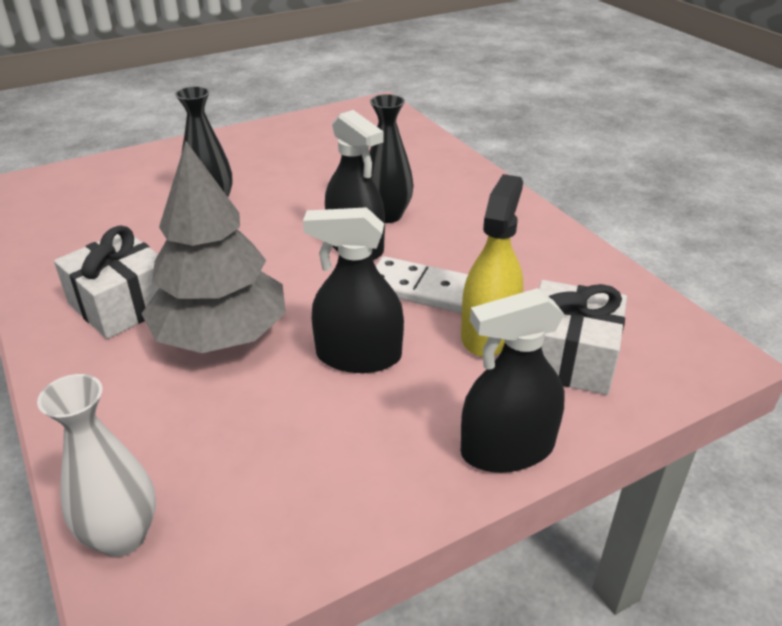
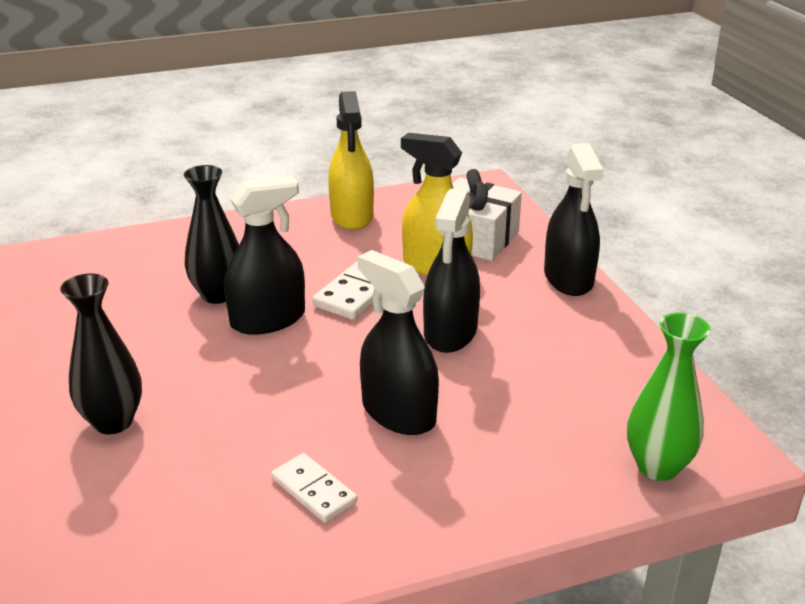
camera: 80 degrees left, 5 degrees down
(122, 304) = (313, 490): white gift -> white domino
(122, 536) = (657, 466): white vase -> green vase
(221, 336) = (398, 413): grey tree -> black spray bottle
(569, 264) = (352, 216): none -> yellow spray bottle

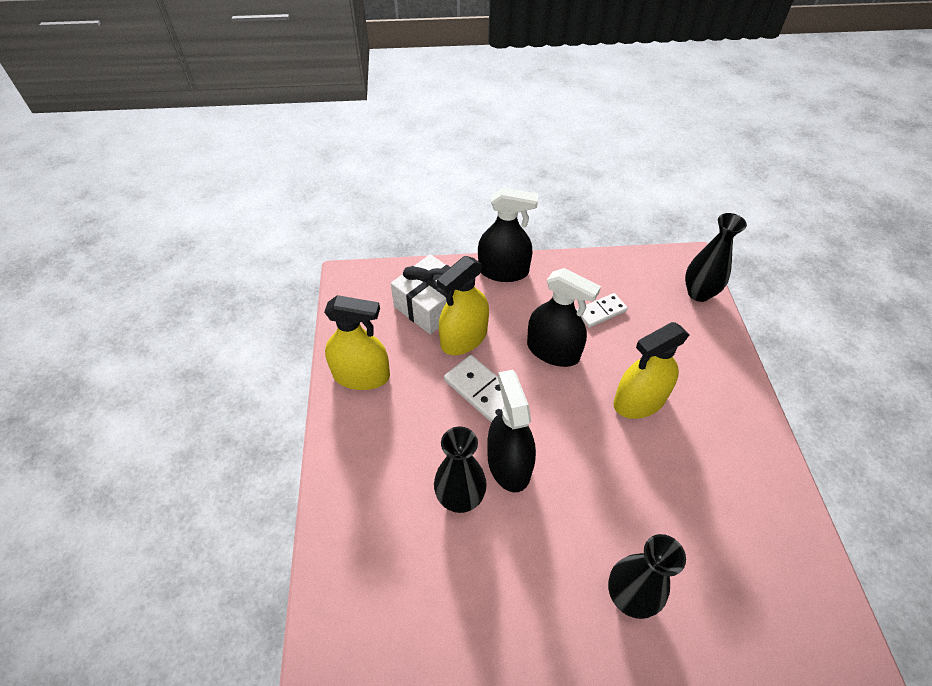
camera: 75 degrees left, 20 degrees up
(313, 490) = (714, 464): white domino -> white domino (601, 312)
(398, 413) = (639, 401): black spray bottle -> yellow spray bottle
(657, 466) = (698, 293): green vase -> black vase

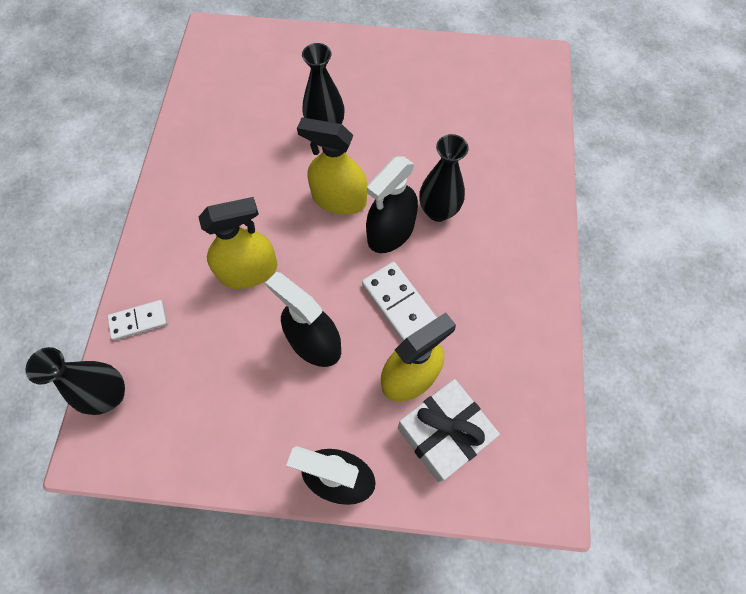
camera: 170 degrees left, 15 degrees up
(361, 375) = (527, 346): yellow spray bottle -> yellow spray bottle (339, 199)
(509, 464) = (391, 232): black spray bottle -> black spray bottle turned 45 degrees clockwise
(601, 312) = (240, 387): white domino -> white domino (138, 321)

